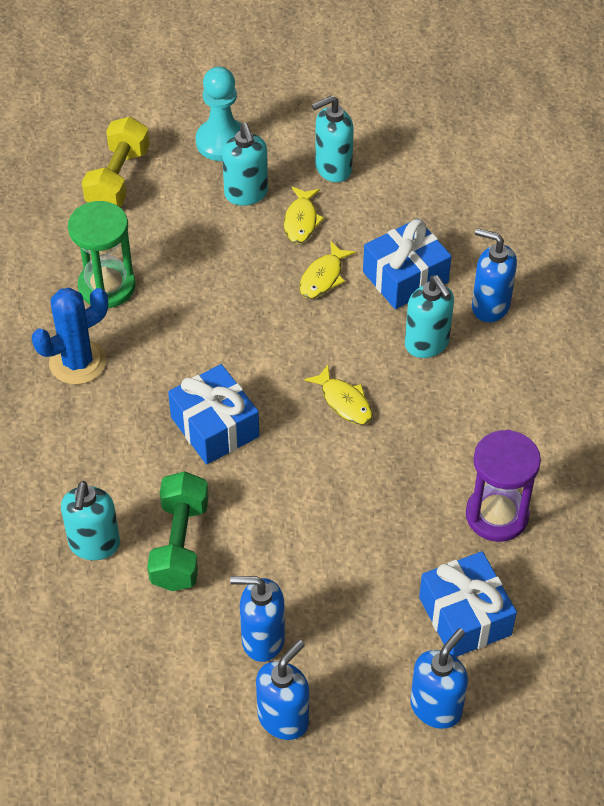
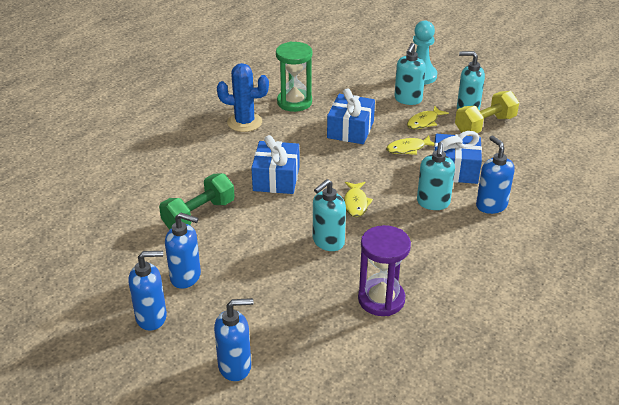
camera: 40 degrees right, 15 degrees down
(94, 545) = (160, 192): turquoise soap dispenser -> turquoise soap dispenser (328, 242)
(118, 179) = (350, 67): yellow dumbbell -> yellow dumbbell (485, 125)
(262, 639) = (186, 277): blue soap dispenser -> blue soap dispenser turned 150 degrees clockwise
(465, 616) = (305, 334): blue gift -> blue gift (350, 130)

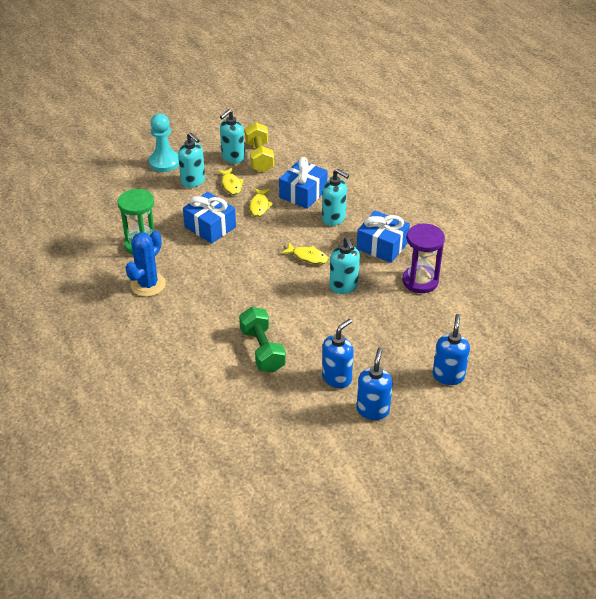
camera: 65 degrees left, 5 degrees up
(276, 178) = (245, 290): blue gift -> blue gift (382, 246)
(491, 205) = (355, 193): blue soap dispenser -> none

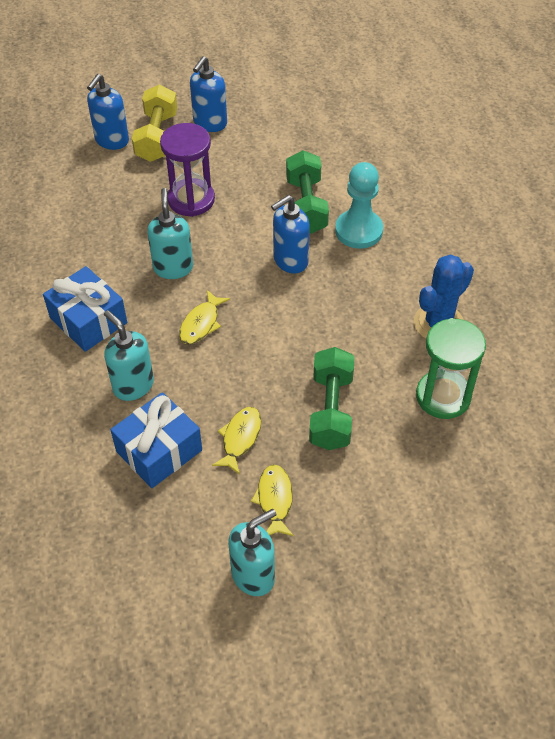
camera: 165 degrees left, 10 degrees up
(164, 162) = (388, 593): turquoise pawn -> turquoise pawn (359, 231)
(193, 181) = (341, 524): turquoise soap dispenser -> none
(210, 227) = (331, 410): blue gift -> green dumbbell
(259, 157) = (203, 564): yellow dumbbell -> yellow dumbbell (157, 137)
(308, 257) = (201, 323): yellow fish -> yellow fish turned 105 degrees counterclockwise
(337, 378) = (233, 160): blue soap dispenser -> blue soap dispenser (290, 261)
(420, 281) = (70, 256): purple hourglass -> purple hourglass (191, 200)

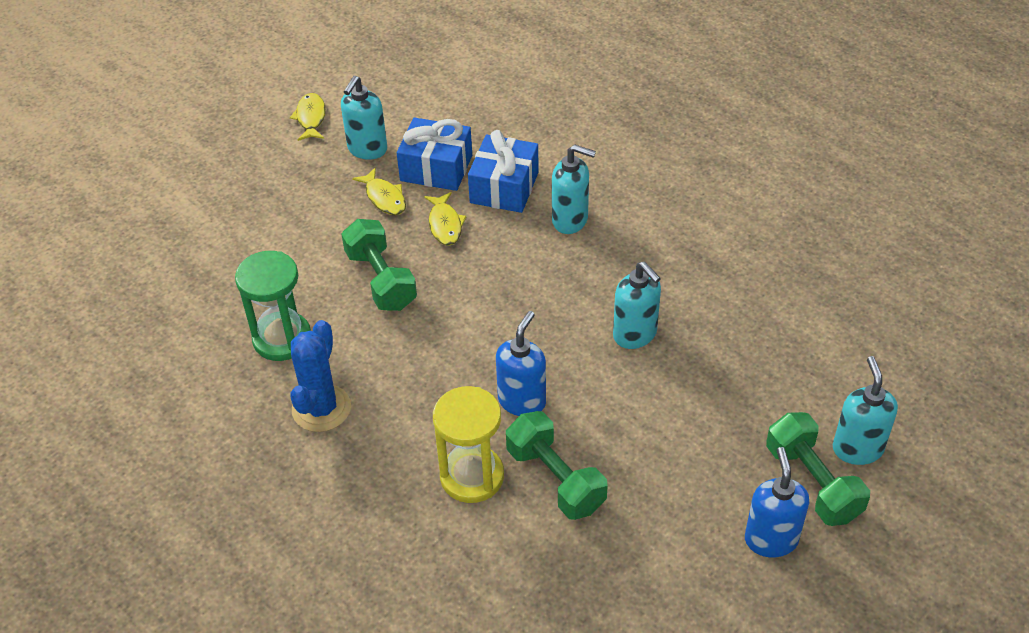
camera: 150 degrees right, 5 degrees down
(88, 320) = (663, 250): blue gift -> blue gift (436, 168)
(112, 141) = (857, 448): blue soap dispenser -> turquoise soap dispenser
(157, 137) = (812, 482): yellow dumbbell -> green dumbbell
(191, 200) = (690, 419): purple hourglass -> none
(201, 323) = (558, 296): yellow fish -> yellow fish (311, 118)
(359, 231) = (472, 476): turquoise pawn -> yellow hourglass

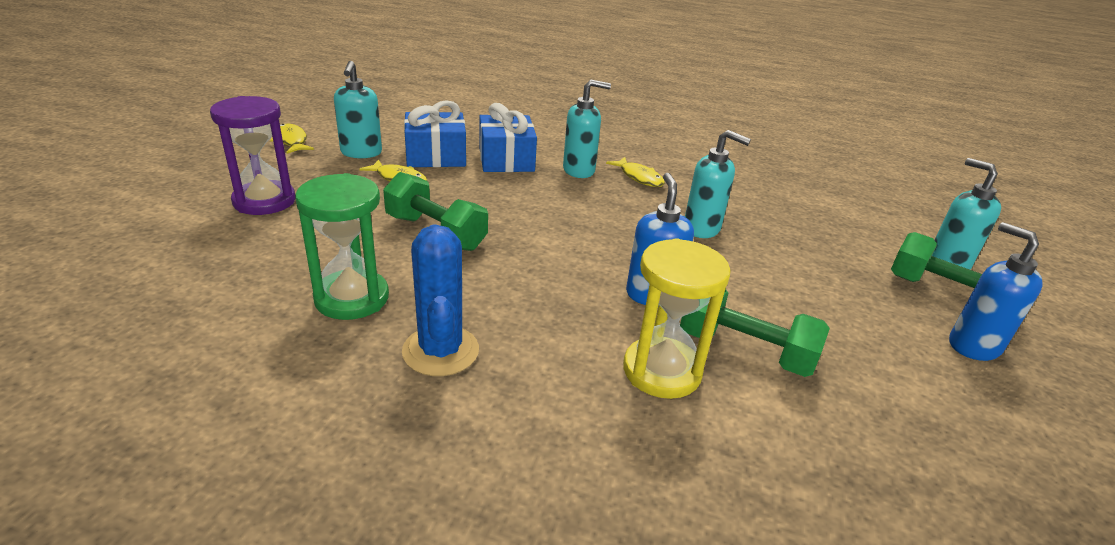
camera: 30 degrees left, 15 degrees down
(258, 205) = (264, 201): none -> purple hourglass
(445, 225) = (471, 188): yellow fish -> yellow fish (639, 177)

